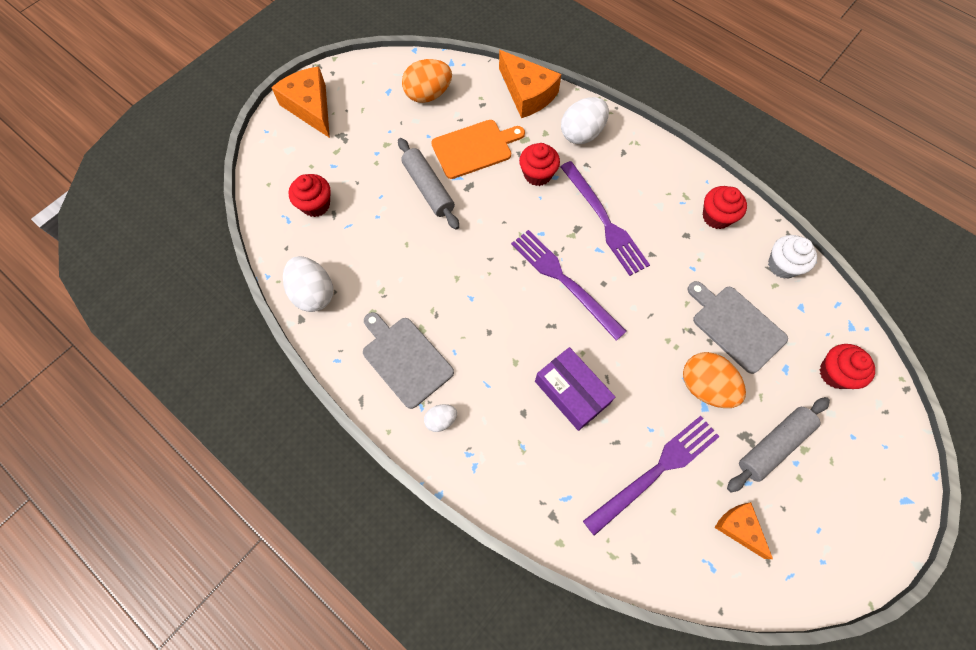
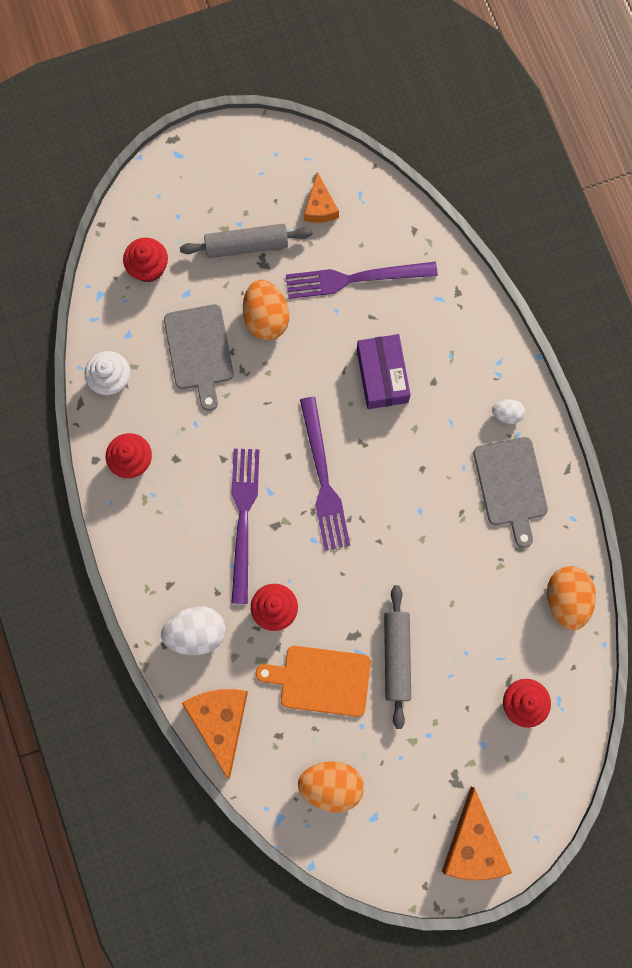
camera: 150 degrees left, 10 degrees up
(313, 293) = (566, 599): white egg -> orange egg

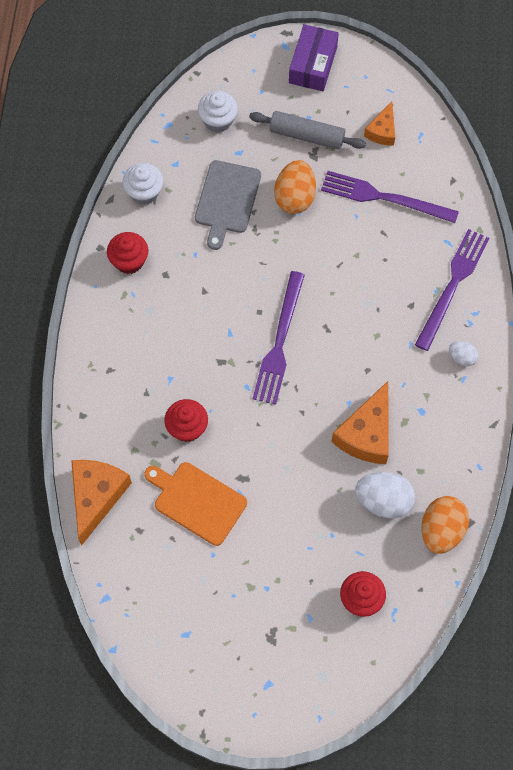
camera: 25 degrees right, 10 degrees down
(148, 268) = (218, 120): red cupcake -> white cupcake
(196, 633) = (113, 417): white egg -> white egg (383, 501)
(243, 519) = (197, 345): purple fork -> purple fork (452, 285)
(331, 785) = (163, 591): orange egg -> none
(382, 376) = (369, 282): purple box -> purple box (313, 65)
(396, 657) = (271, 512): grey rolling pin -> none
(473, 844) = (260, 697): orange cheese -> orange cheese (367, 434)
(511, 485) = (437, 416): grey cutting board -> none

